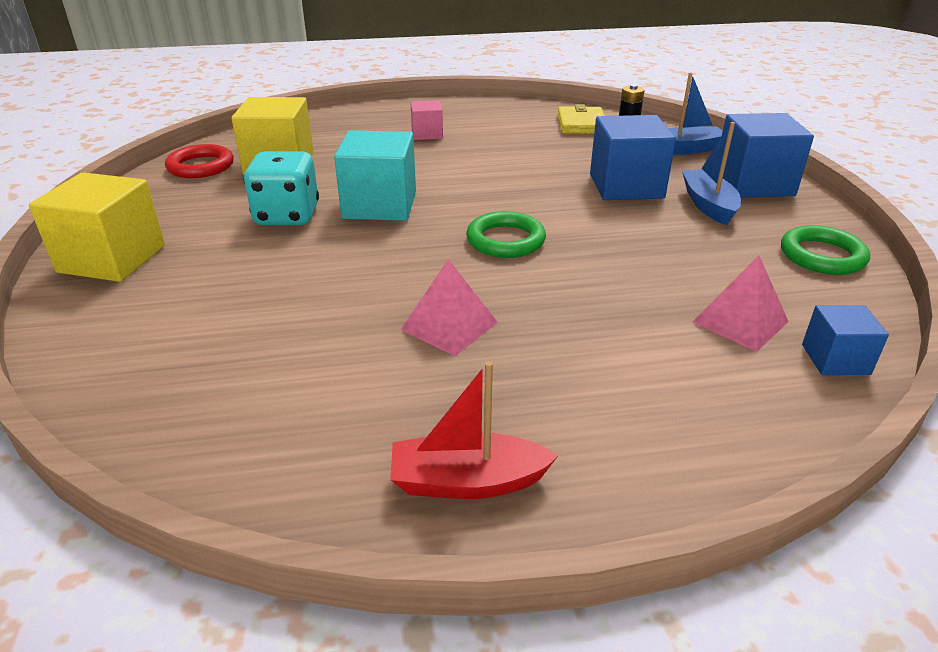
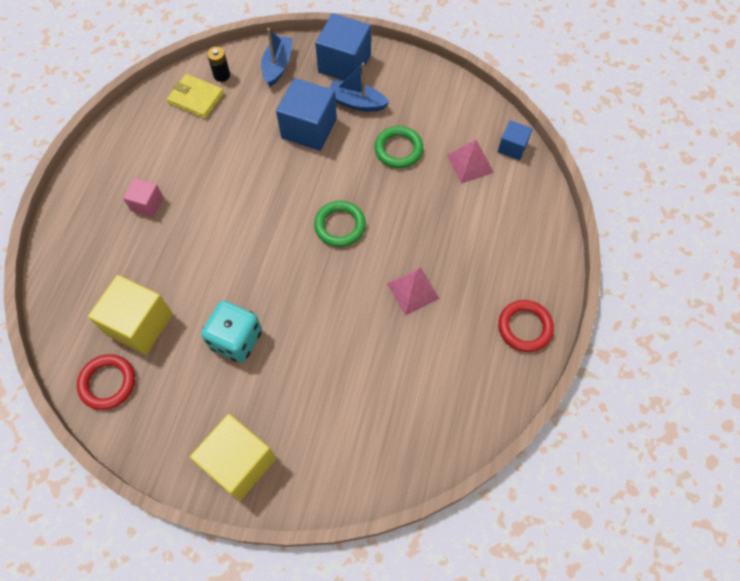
camera: 65 degrees left, 30 degrees up
(380, 205) = (253, 277): turquoise cube -> none
(467, 481) = (524, 327): red boat -> red ring
(822, 256) = (435, 90): green ring -> green ring (398, 149)

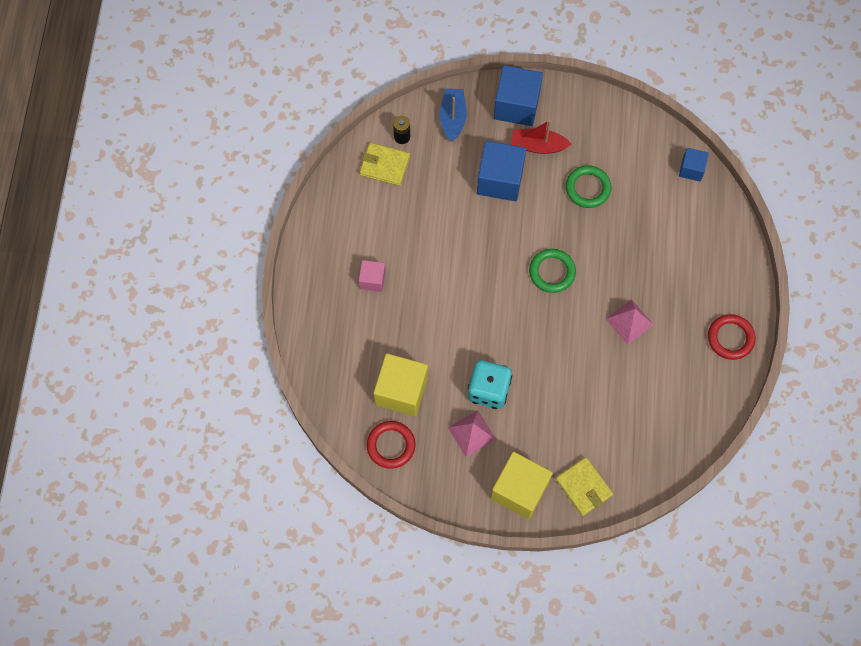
camera: 10 degrees left, 5 degrees up
(316, 472) = (583, 487): none -> yellow wallet
(356, 102) = (538, 146): blue boat -> red boat
(470, 164) = (656, 192): pink pyramid -> pink pyramid (472, 433)

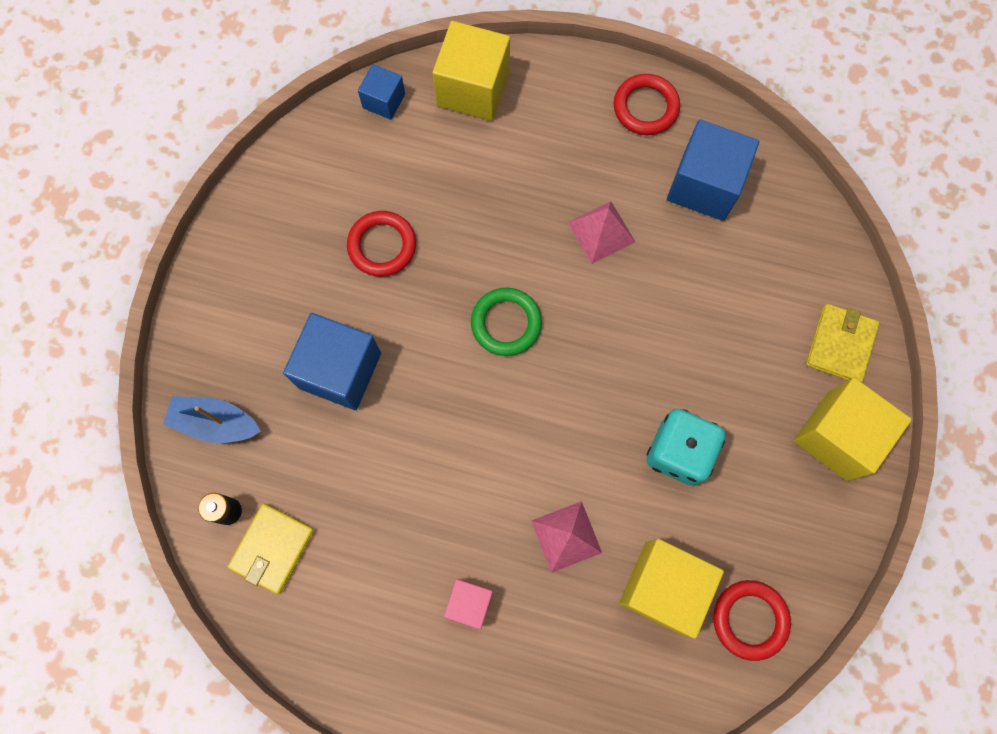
camera: 80 degrees left, 5 degrees up
(472, 433) = (743, 490): pink pyramid -> pink pyramid (566, 536)
(516, 105) = (220, 321): blue cube -> blue cube (704, 185)
(538, 146) = (296, 303): red boat -> none
(583, 487) = (840, 344): yellow wallet -> yellow wallet turned 45 degrees counterclockwise
(588, 188) = (382, 246): green ring -> red ring
(715, 223) = (473, 88): none -> yellow cube

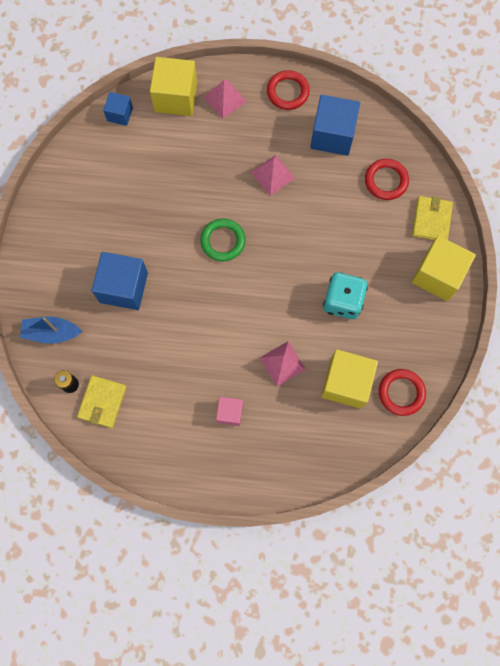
camera: 10 degrees left, 0 degrees up
(382, 246) = (136, 206): red ring -> red ring (386, 181)
(547, 103) = (225, 99): none -> pink pyramid

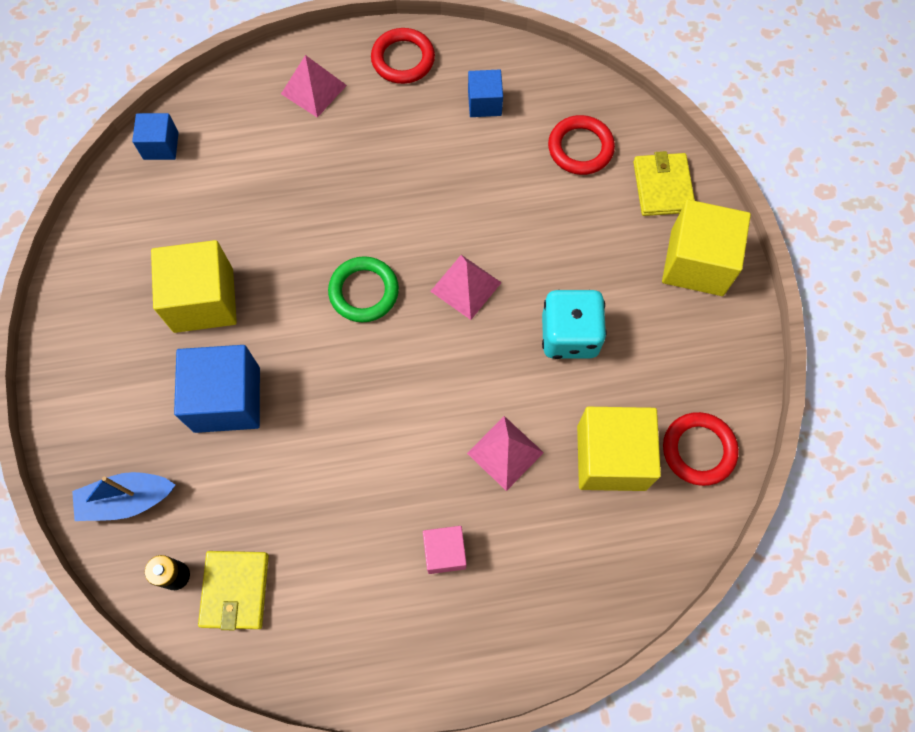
camera: 15 degrees left, 5 degrees down
(176, 97) = (240, 103): yellow cube -> yellow cube (203, 300)
(273, 175) = (413, 178): pink pyramid -> pink pyramid (465, 286)
(332, 135) = (484, 103): blue cube -> blue cube, size x0.55

